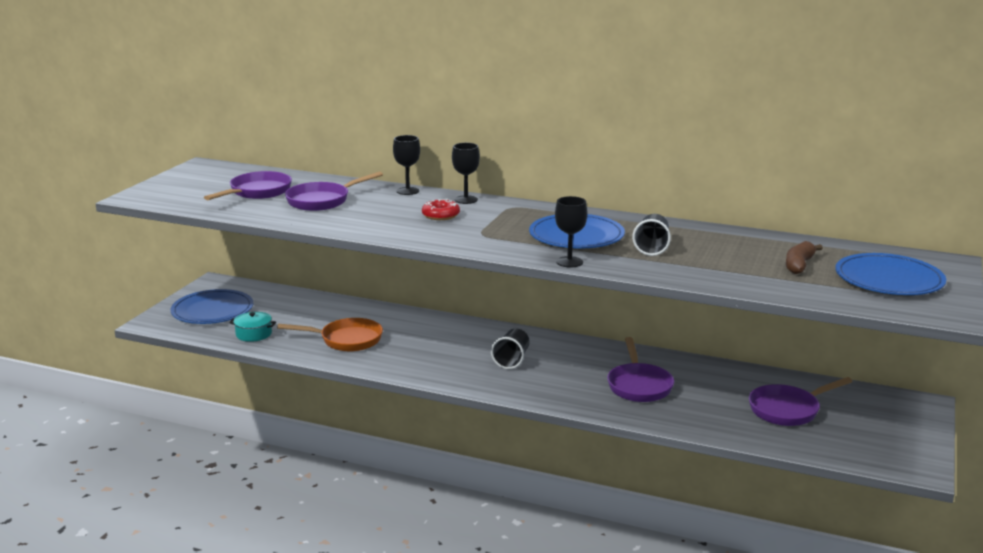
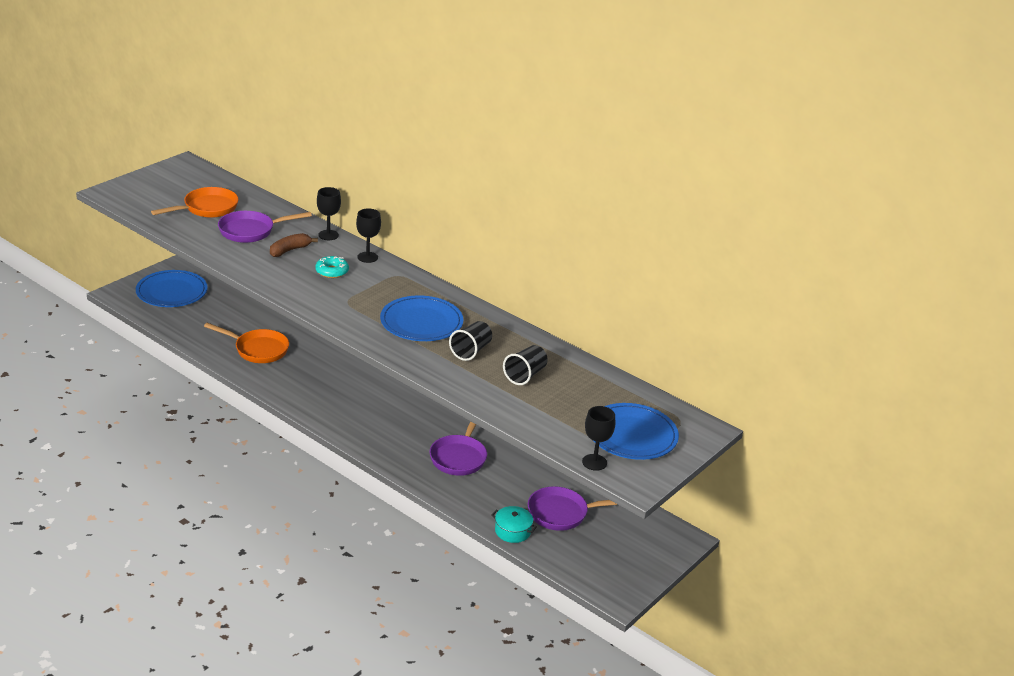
camera: 15 degrees right, 10 degrees up
(254, 334) = (189, 325): turquoise pot -> turquoise pot (512, 531)
(257, 192) = (207, 208): purple pan -> orange pan
(440, 215) = (332, 271): red donut -> turquoise donut
(512, 360) = (375, 404): black cup -> black cup (525, 375)
(569, 262) = (390, 350): black goblet -> black goblet (594, 462)
(799, 265) = (573, 400): brown banana -> brown banana (290, 250)

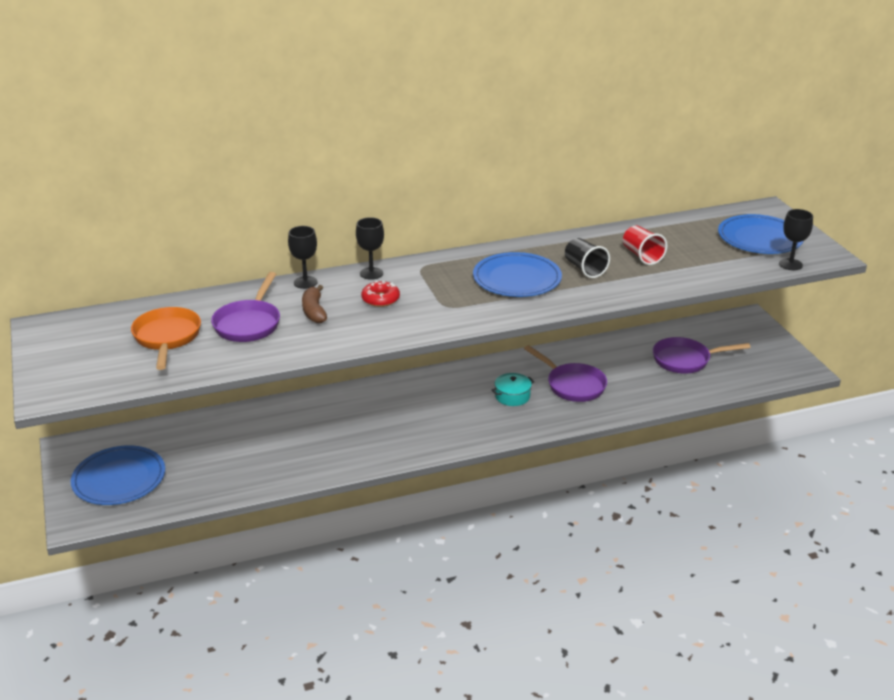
camera: 55 degrees left, 0 degrees up
(258, 349) = (296, 450): orange pan -> none
(332, 271) = (380, 299): turquoise donut -> red donut
(512, 531) = (695, 392): turquoise pot -> turquoise pot (512, 396)
(525, 375) = (642, 256): black cup -> red cup
(562, 513) = (685, 360): purple pan -> purple pan turned 60 degrees clockwise

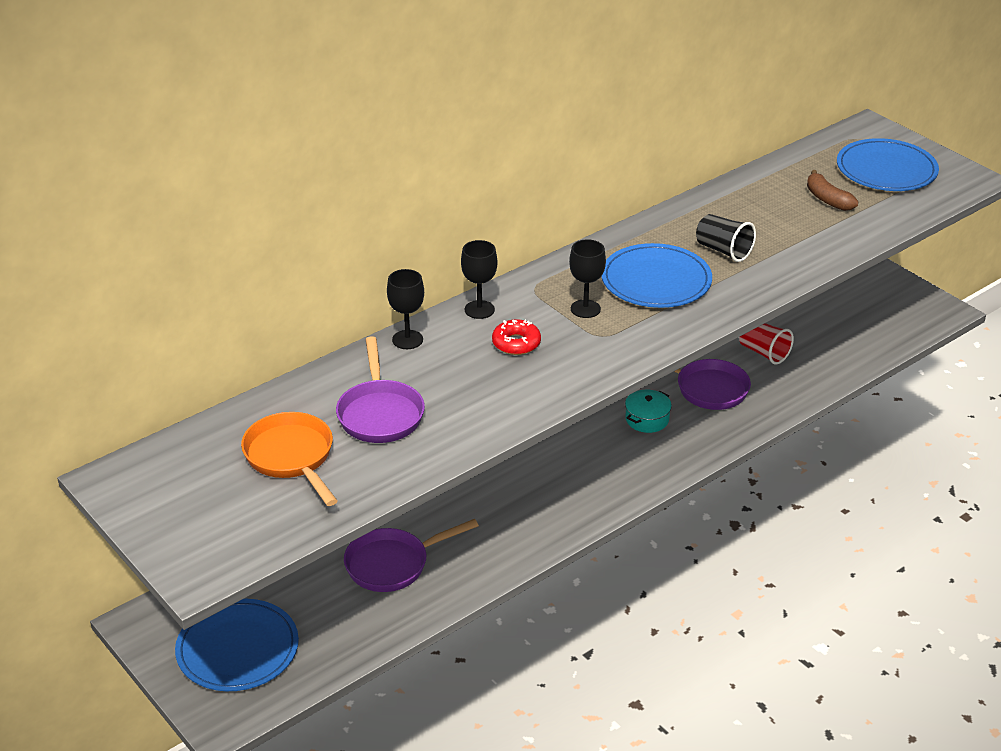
camera: 20 degrees left, 5 degrees up
(314, 311) = (448, 378): brown banana -> brown banana (827, 199)
(642, 256) = (775, 220): red cup -> red cup (763, 352)
(685, 360) = (811, 327): purple pan -> purple pan (393, 564)
(790, 264) = (940, 198): black goblet -> black goblet (585, 309)

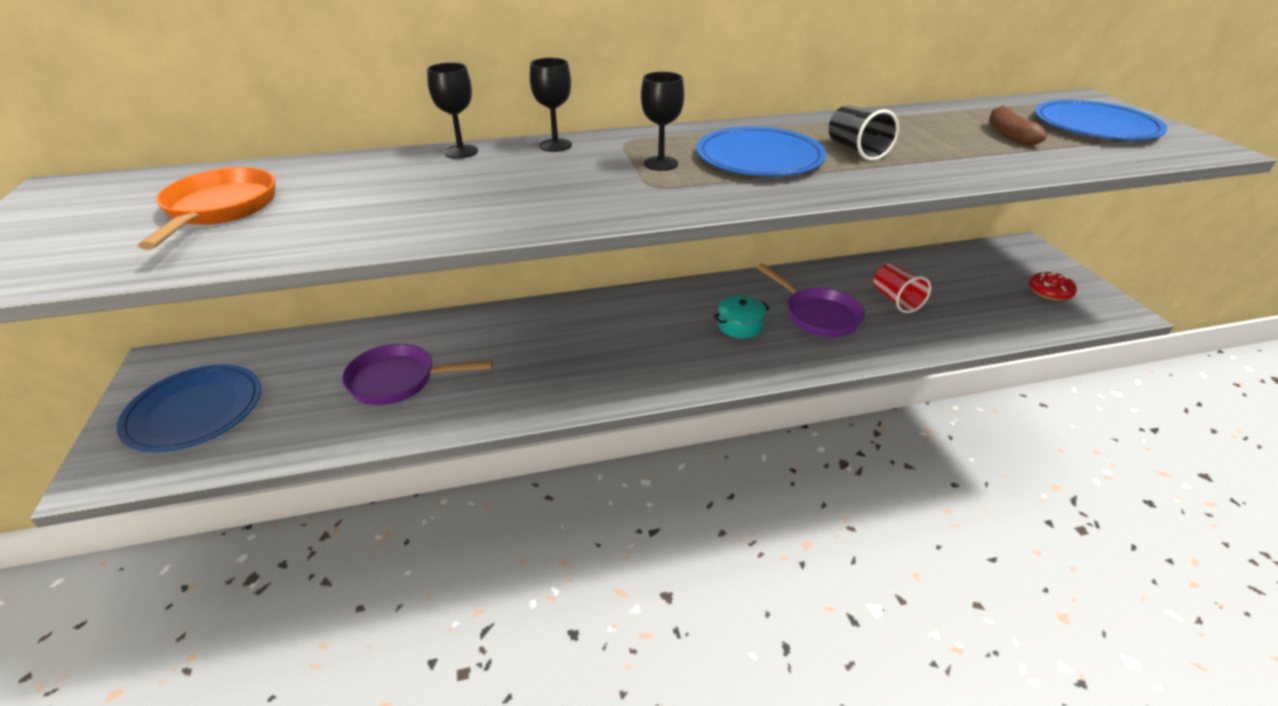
camera: 25 degrees right, 0 degrees up
(380, 413) = (353, 196): purple pan -> none
(516, 343) = (558, 174): red donut -> red donut (1050, 291)

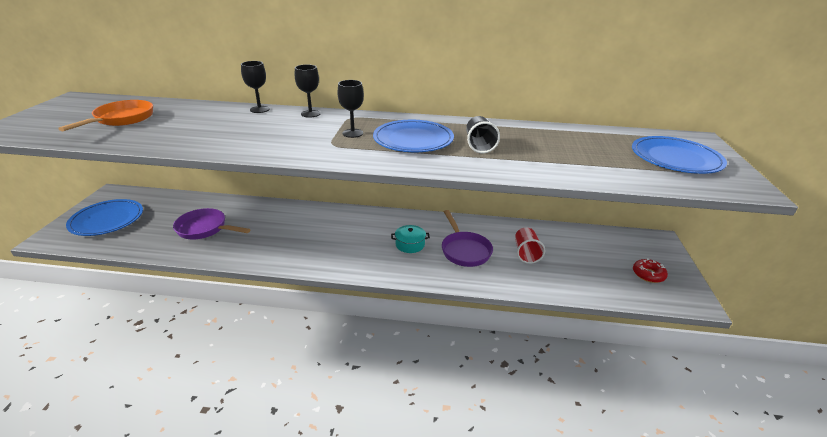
camera: 20 degrees right, 5 degrees down
(1009, 135) = (599, 153): brown banana -> none

